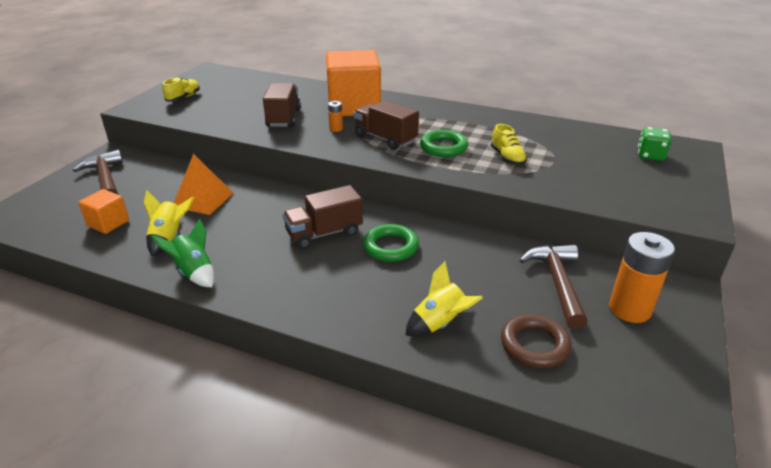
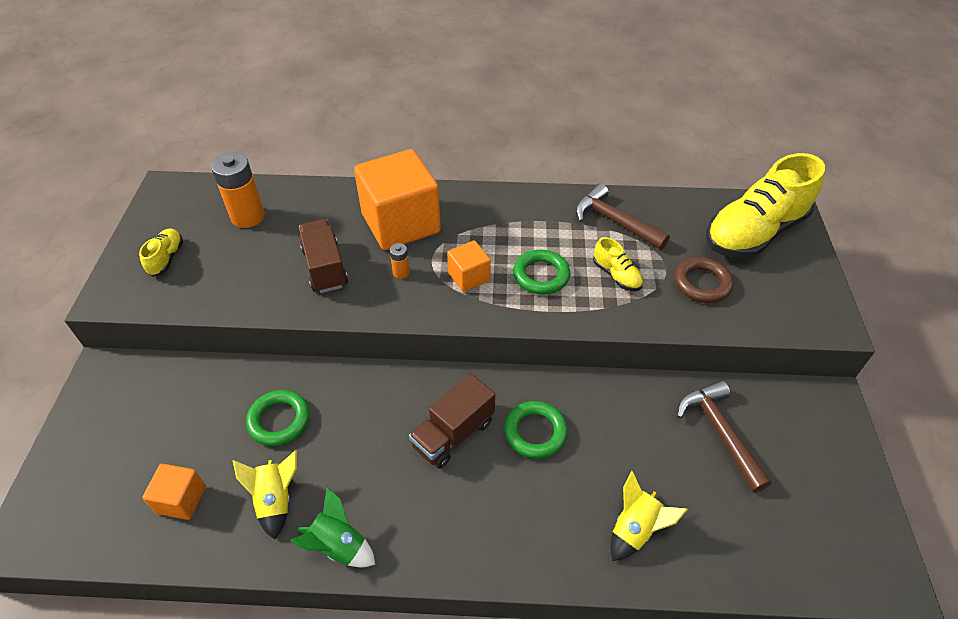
camera: 20 degrees left, 15 degrees up
(105, 178) = (125, 420): brown hammer -> brown hammer (614, 221)
(203, 199) = (279, 420): orange pyramid -> green ring
(385, 139) = (469, 277): brown truck -> orange cube
(534, 345) = (732, 526): brown ring -> brown ring (702, 283)
(629, 309) = (795, 447): orange battery -> orange battery (248, 217)
(650, 156) = (754, 233): green dice -> yellow shoe

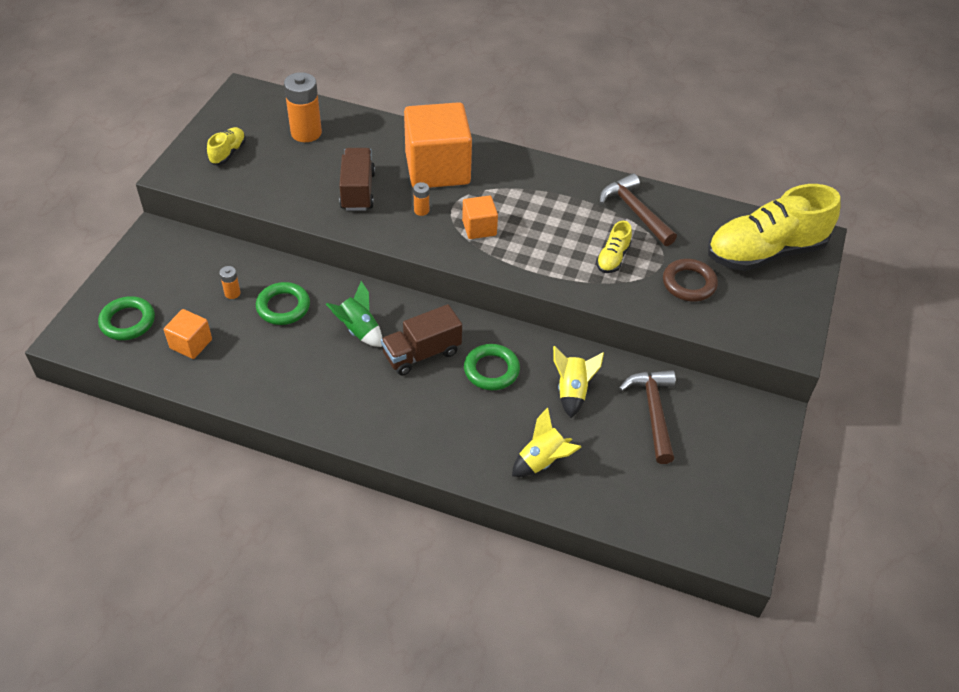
camera: 15 degrees right, 0 degrees up
(215, 420) = (232, 293): none -> orange battery
(276, 500) = (262, 363): yellow rocket -> yellow rocket (572, 391)
(338, 545) = (300, 407): green rocket -> green rocket (358, 330)
(541, 275) = (544, 242): green ring -> green ring (128, 321)
(616, 275) = (612, 258): yellow shoe -> yellow shoe turned 45 degrees clockwise

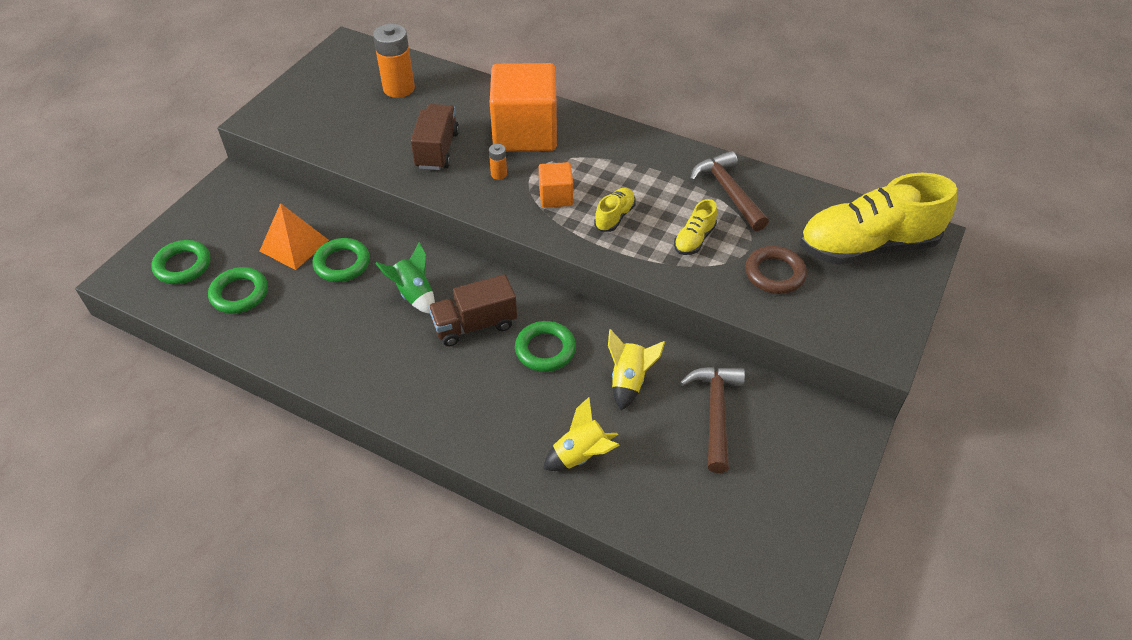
camera: 10 degrees right, 0 degrees up
(191, 344) = (239, 294): orange cube -> green ring
(228, 153) = (316, 103): yellow shoe -> yellow shoe (614, 217)
(232, 293) = (294, 245): orange battery -> orange pyramid

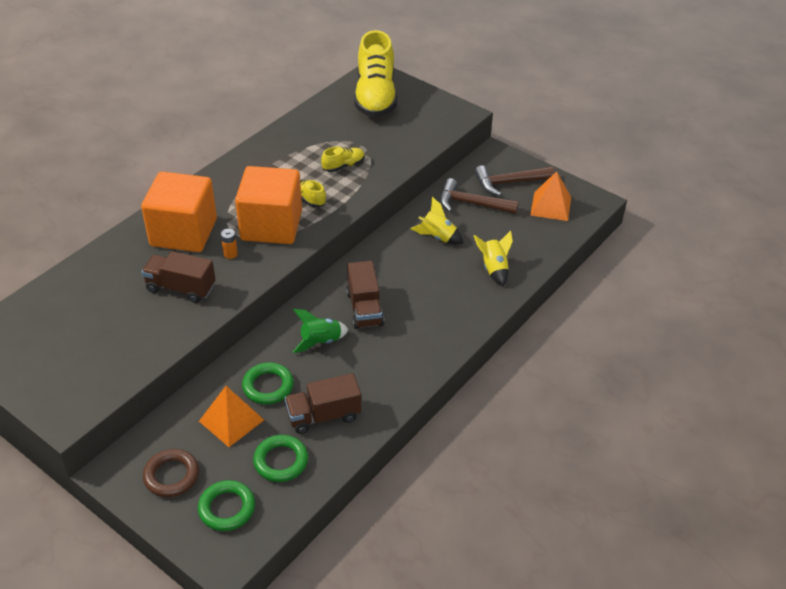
camera: 80 degrees left, 5 degrees down
(302, 317) = (323, 415): none -> brown truck
(399, 88) = (74, 307): orange battery -> none
(545, 349) = (399, 273): green ring -> none
(556, 197) = (271, 226): orange cube -> orange cube, size x2.10
(694, 239) = (343, 166): yellow shoe -> yellow shoe turned 75 degrees counterclockwise
(728, 192) = (301, 141): brown hammer -> brown hammer (509, 183)
(750, 520) = (551, 206): none -> orange pyramid
(774, 273) = (387, 138): brown ring -> brown ring (171, 476)

